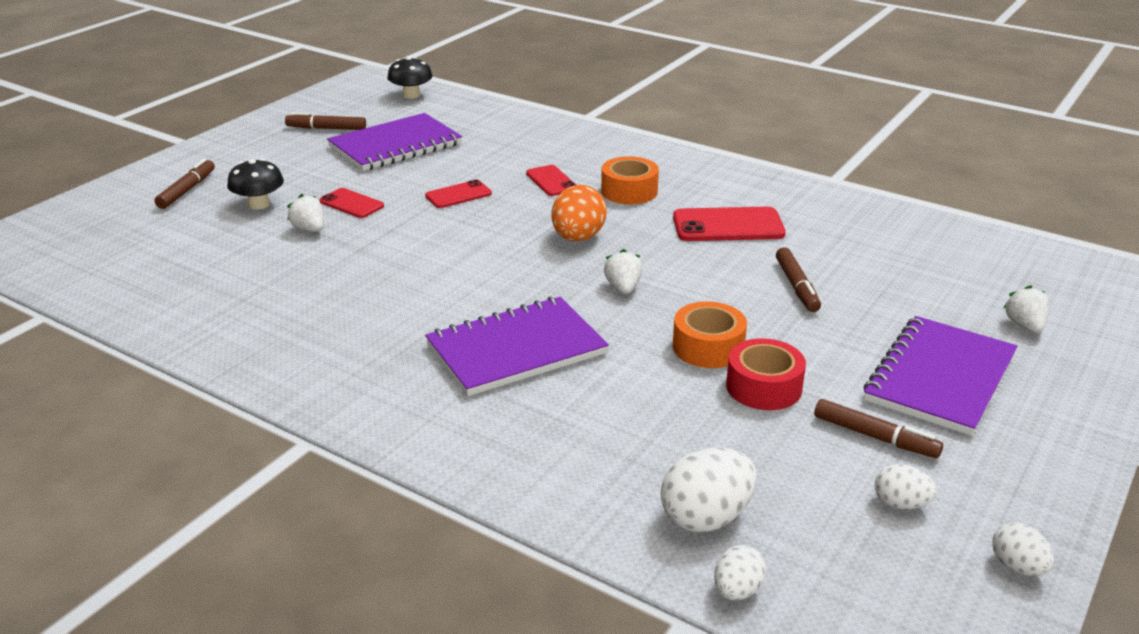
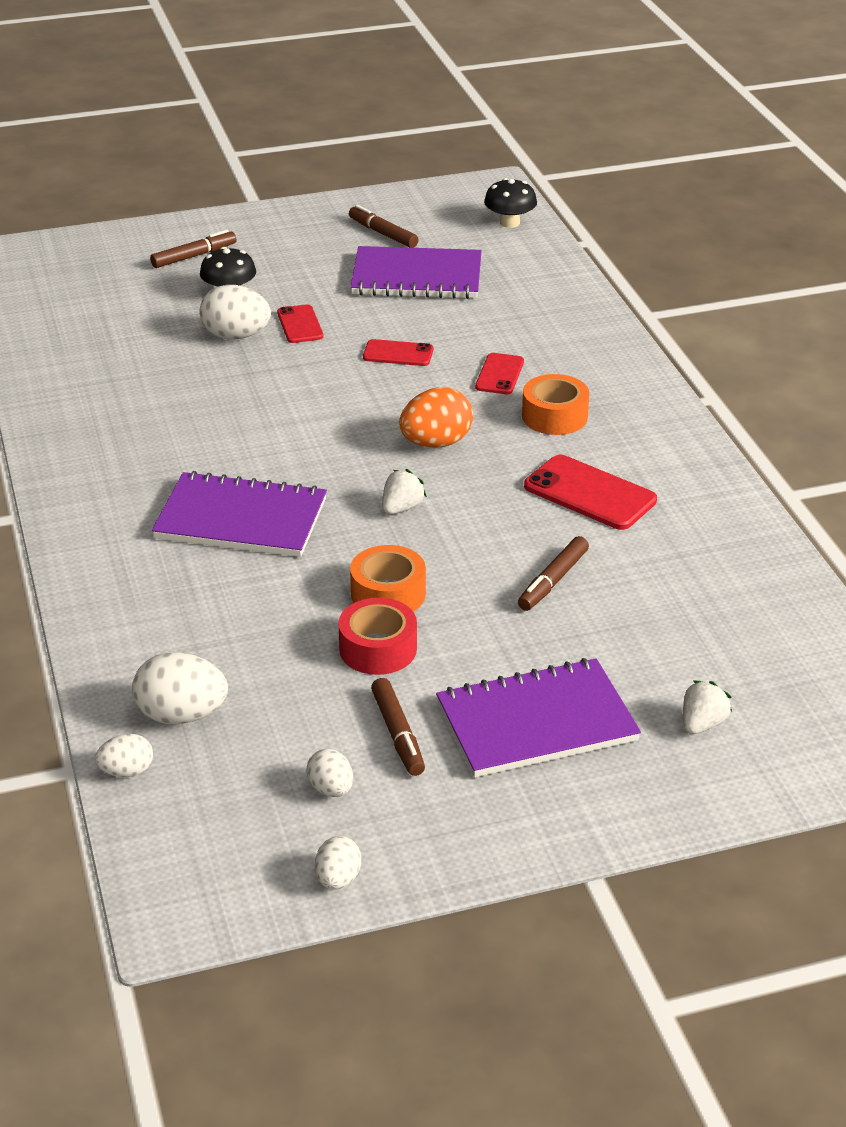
camera: 40 degrees right, 5 degrees up
(309, 229) = (236, 336): white strawberry -> white egg

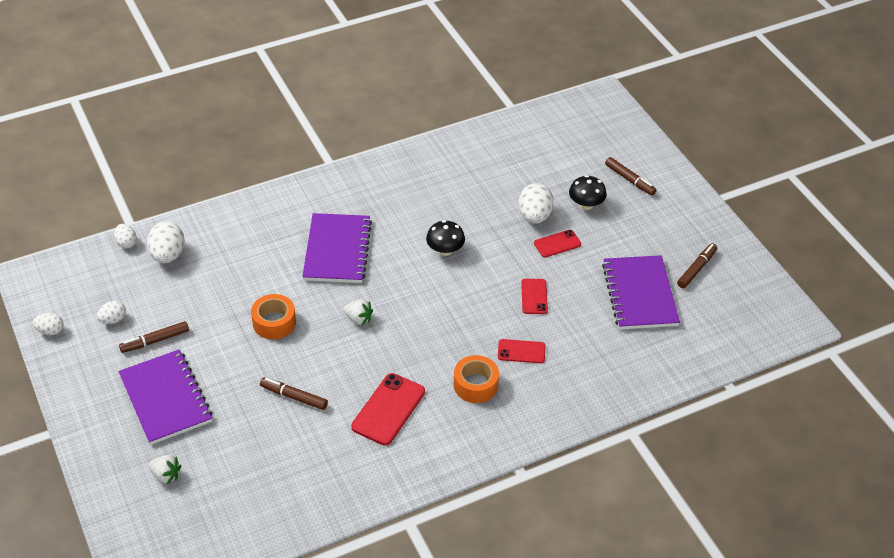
camera: 80 degrees right, 10 degrees up
(378, 649) = (225, 324): red tape -> none
(436, 443) = (431, 327): orange egg -> none
(509, 223) = (741, 338): black mushroom -> black mushroom (445, 250)

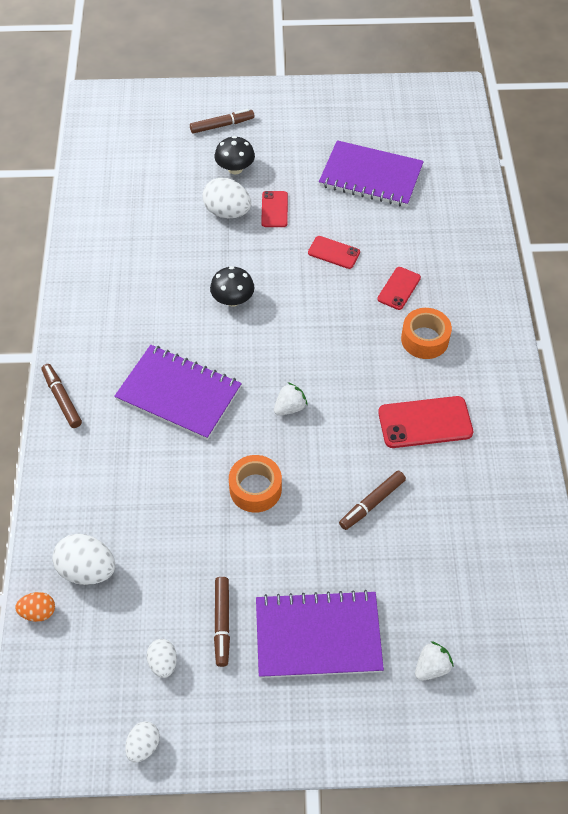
camera: 65 degrees left, 10 degrees up
(126, 243) = (38, 612): white egg -> orange egg
(388, 409) = (425, 422): red phone -> red phone turned 60 degrees counterclockwise
(696, 269) = (360, 126): brown marker -> brown marker (62, 399)

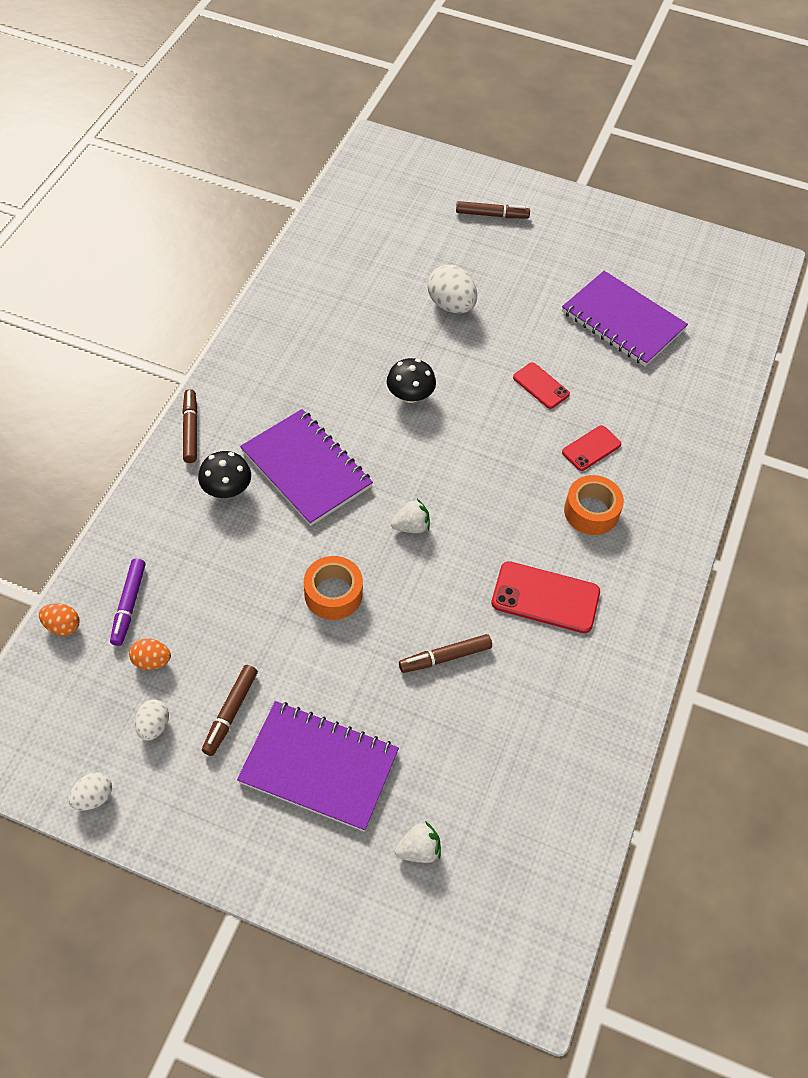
camera: 20 degrees right, 0 degrees up
(87, 569) = (129, 605): white egg -> purple marker
(132, 609) = (151, 661): none -> orange egg
(235, 168) = (482, 263): black mushroom -> black mushroom (226, 489)
(274, 209) = (501, 319): red phone -> none

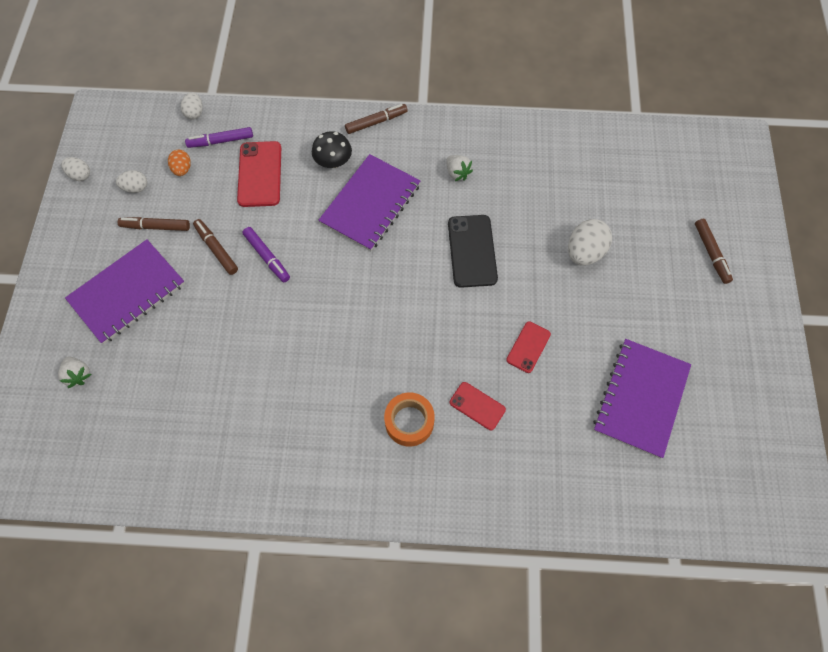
camera: 75 degrees right, 10 degrees up
(62, 626) = (195, 113): orange egg -> white egg
(319, 767) = (128, 292): purple notebook -> purple notebook turned 45 degrees clockwise
(333, 594) = (267, 257): orange tape -> purple marker
(410, 395) = (472, 251): black mushroom -> black phone
(411, 526) = (344, 290): white strawberry -> white strawberry (457, 173)
(445, 657) = (235, 348): brown marker -> brown marker (216, 249)
(545, 598) = (311, 406): red phone -> red phone (259, 174)

